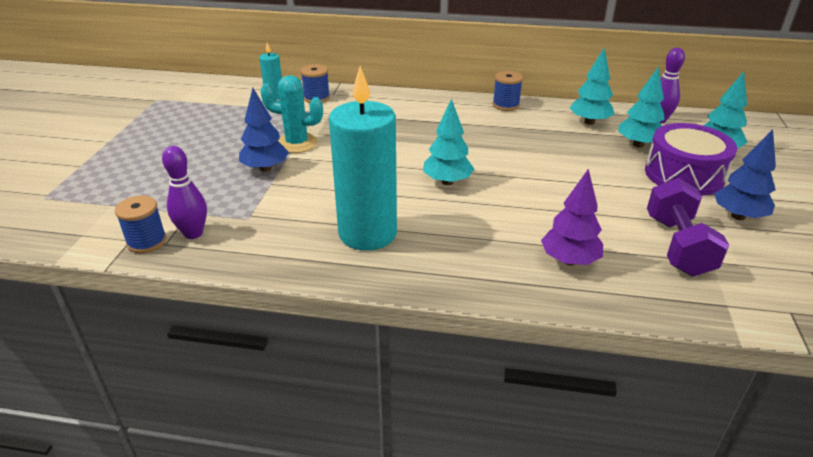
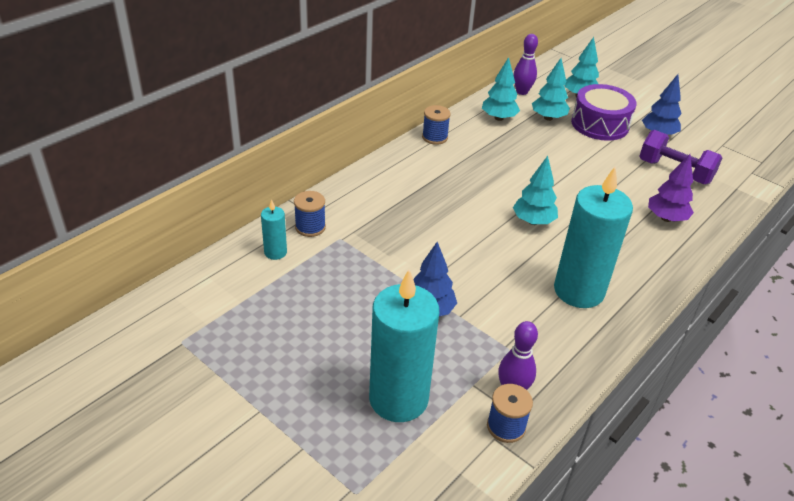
camera: 60 degrees left, 5 degrees up
(150, 185) = (398, 399): none -> turquoise candle
(297, 143) = (397, 274): turquoise cactus -> none

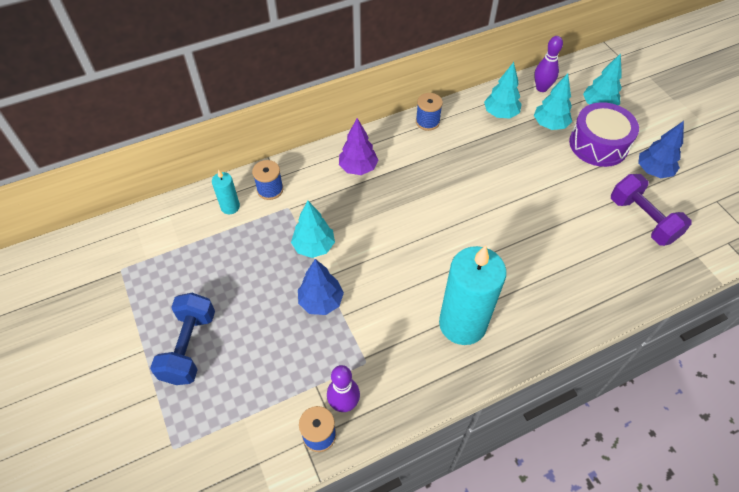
camera: 25 degrees right, 15 degrees up
(312, 391) = (189, 347): none -> blue dumbbell
(398, 399) = (249, 377): turquoise candle -> none
(533, 221) = (465, 237): turquoise tree -> turquoise tree (314, 246)
(666, 218) = (598, 271): purple tree -> purple tree (358, 168)

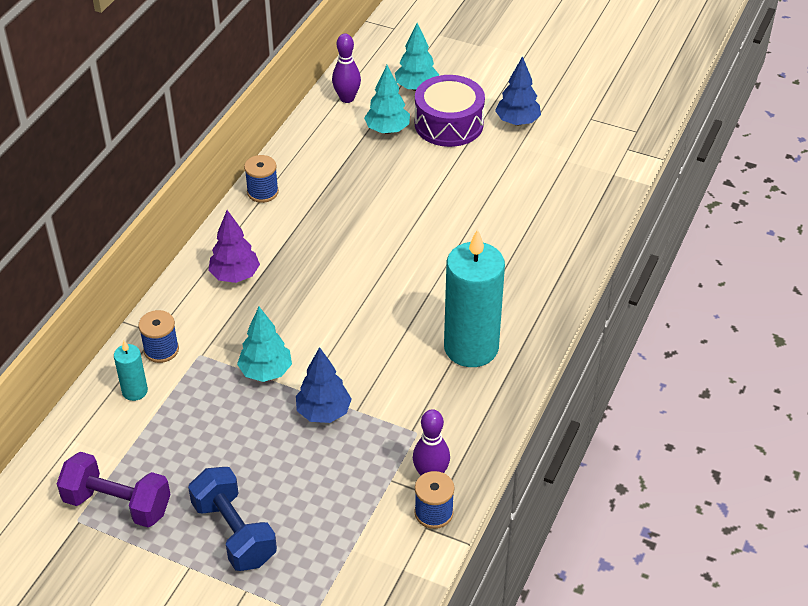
camera: 40 degrees left, 10 degrees down
(500, 114) = (330, 145): turquoise tree -> none
(642, 219) = (544, 169): purple dumbbell -> purple dumbbell (117, 504)

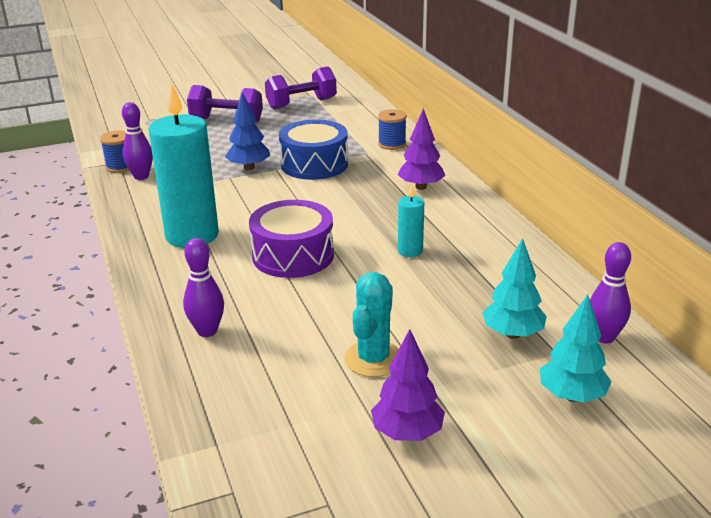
camera: 135 degrees right, 15 degrees down
(135, 391) = (371, 128): turquoise candle -> turquoise candle (410, 251)
(234, 533) = (226, 120): blue dumbbell -> purple dumbbell
(262, 192) = (504, 232): blue spool -> none
(266, 372) = (314, 164): turquoise tree -> blue drum
(449, 124) = (470, 379): purple drum -> purple drum (293, 255)
(480, 165) = (373, 359): none -> turquoise cactus
(517, 122) = (407, 433): blue tree -> purple tree
(551, 246) = (207, 331): none -> purple bowling pin

